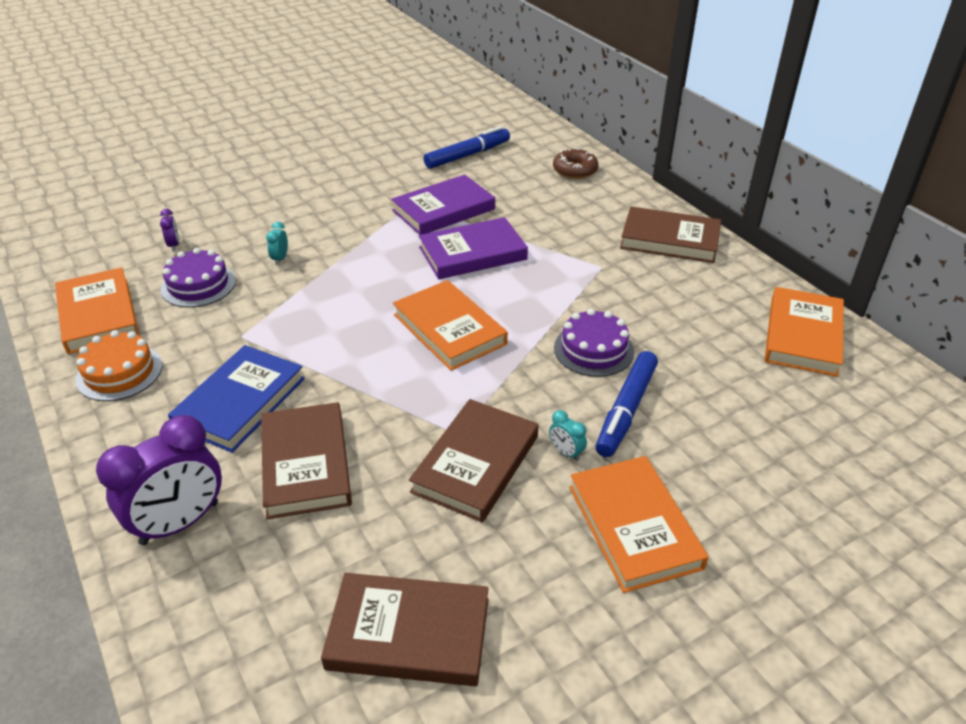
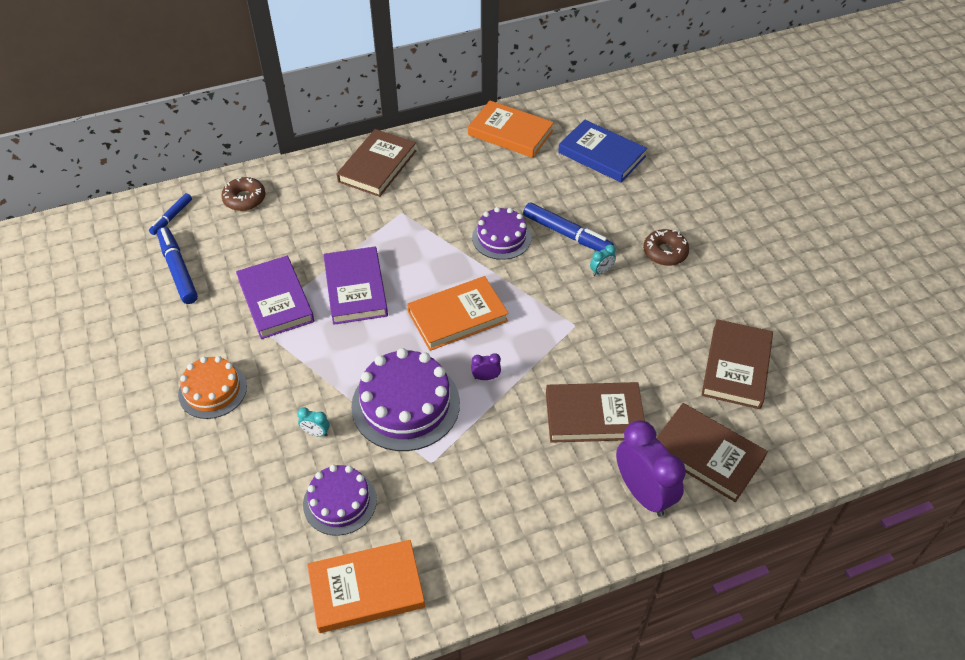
camera: 80 degrees left, 10 degrees up
(119, 372) = (462, 557): orange cake -> orange cake (212, 390)
(174, 245) = (257, 530): purple clock -> purple clock (486, 377)
(240, 402) = (519, 460): blue book -> blue book (601, 155)
(317, 308) = (405, 404): none -> purple cake
(476, 464) = (605, 319): brown book -> brown book (707, 454)
(533, 140) = (172, 217): none -> blue marker
(634, 526) = (665, 252): orange book -> brown donut

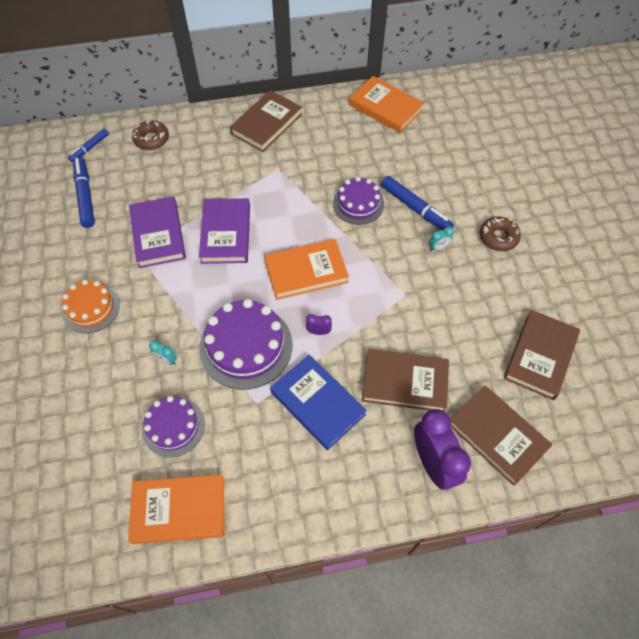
camera: 10 degrees right, 10 degrees up
(601, 155) = (460, 138): blue book -> blue book (317, 403)

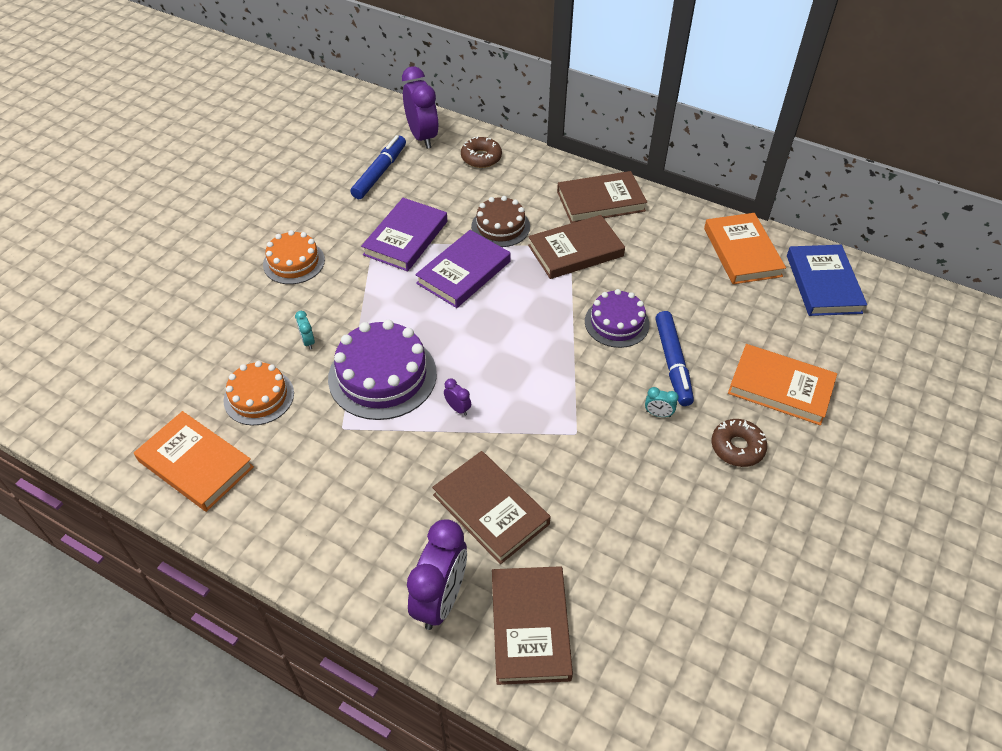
camera: 40 degrees right, 10 degrees down
(90, 148) = (422, 137): blue marker -> purple clock
(173, 426) = (259, 397): purple cake -> orange cake
(217, 183) = (500, 226): none -> brown cake
(306, 271) = (501, 350): orange book -> orange book (780, 387)
(317, 403) = (392, 467): blue book -> blue book (823, 284)
(540, 356) = (659, 591): brown book -> brown book (575, 251)

